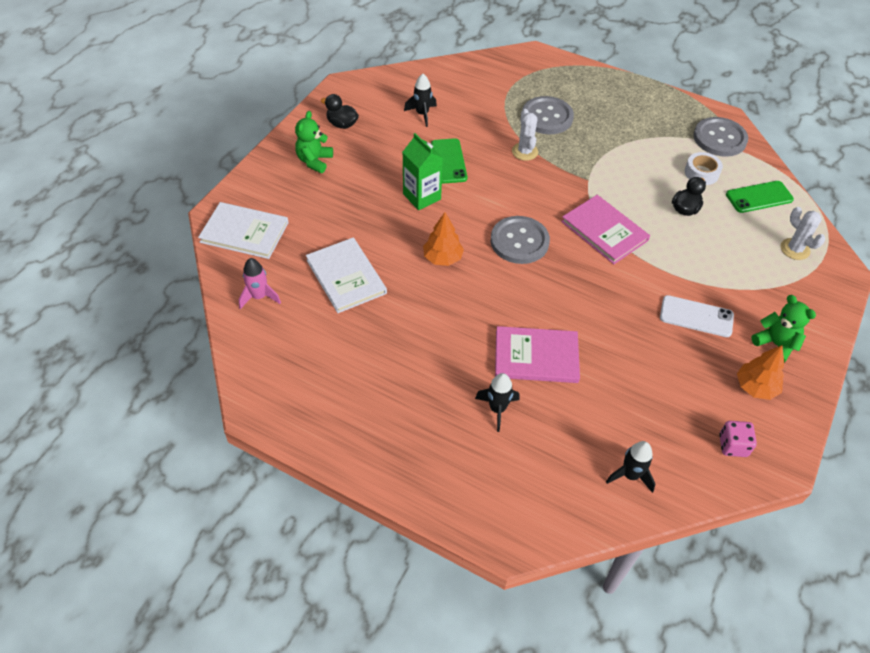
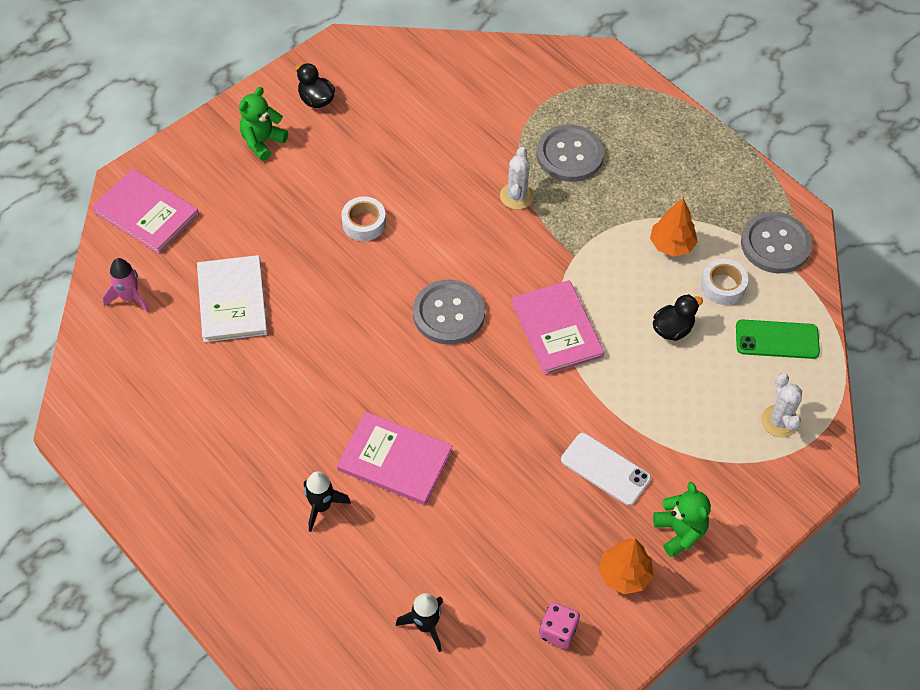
camera: 20 degrees right, 5 degrees up
(244, 232) = (146, 213): white book -> pink book
(422, 114) = (418, 110): black rocket -> none
(422, 197) = (364, 223): green carton -> white tape
(442, 258) = (349, 309): orange tree -> orange tree (671, 245)
(449, 161) = (418, 184): green phone -> none

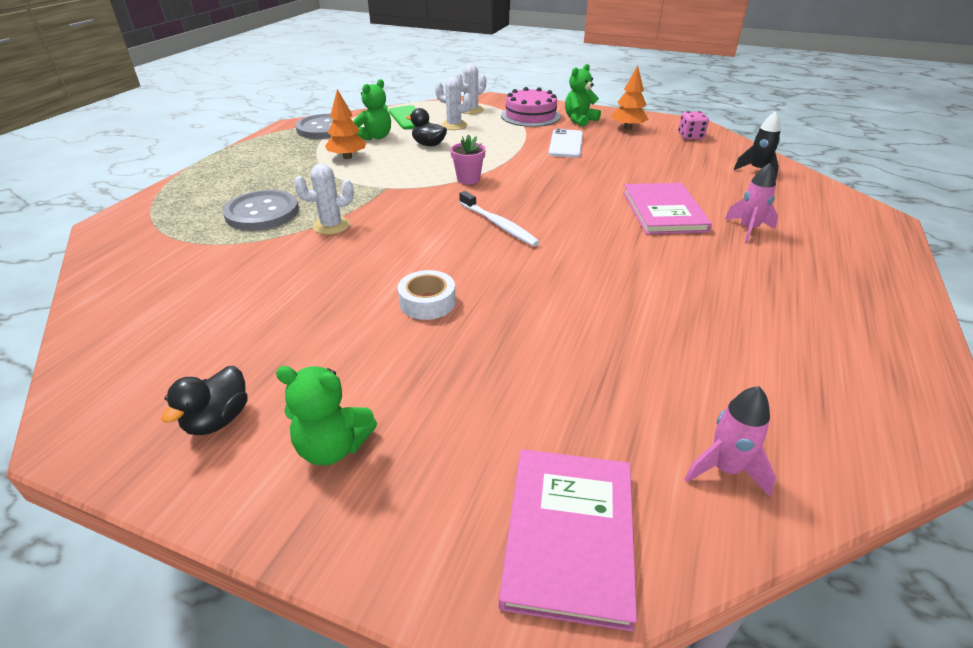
camera: 115 degrees left, 20 degrees down
(232, 300) = (622, 362): white book -> none
(321, 506) = (748, 229): black rocket -> pink rocket
(448, 313) = (498, 225): grey button -> white toothbrush
(557, 329) = (468, 179): pink book -> pink flower pot
(722, 286) = (375, 137): white tape -> green teddy bear
(724, 482) = (530, 116): none -> pink cake
(726, 378) = (454, 125): none -> white cactus

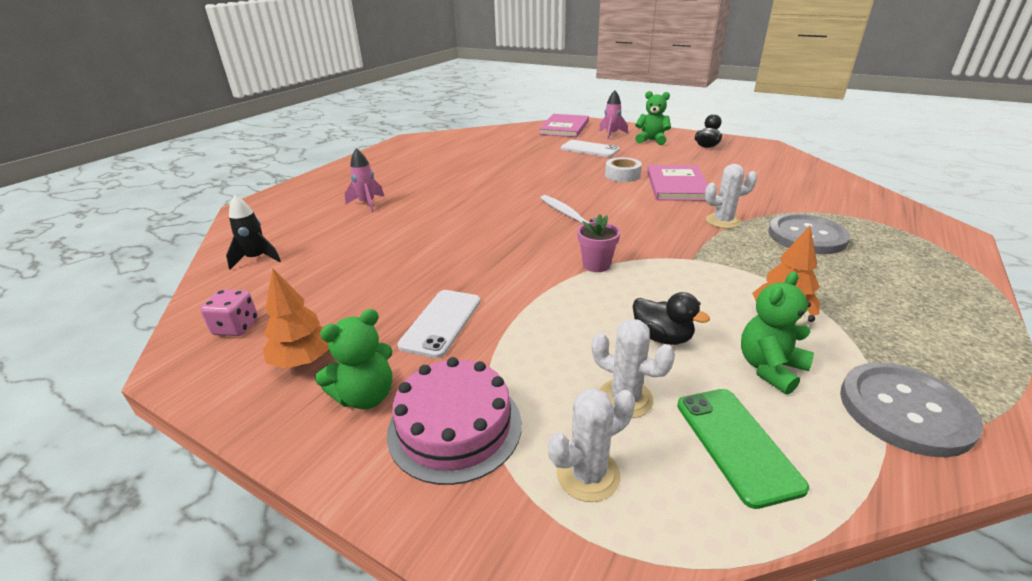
camera: 170 degrees left, 5 degrees down
(484, 391) = (589, 149): none -> white phone
(664, 211) = (415, 220): pink book -> pink book (676, 185)
(725, 469) = (503, 134): pink rocket -> pink rocket (611, 134)

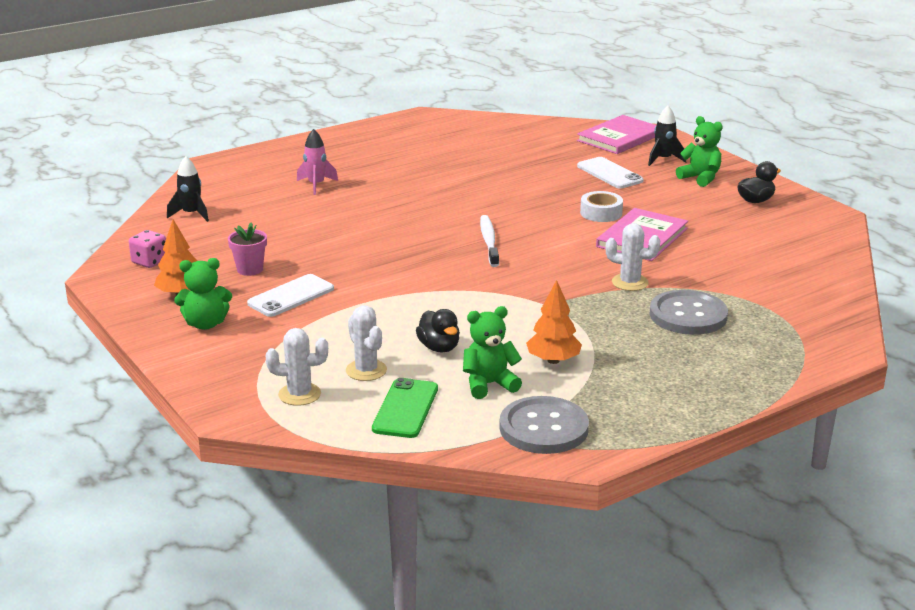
camera: 25 degrees right, 5 degrees down
(455, 427) = (245, 353): pink cake -> none
(596, 265) = (457, 288): pink flower pot -> pink flower pot (250, 269)
(611, 134) = (663, 160): pink rocket -> black rocket

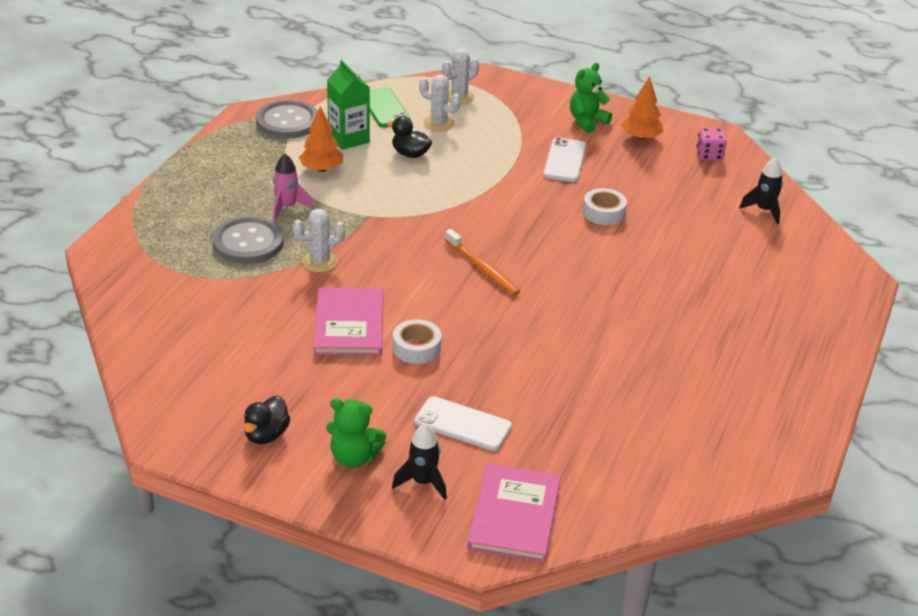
camera: 145 degrees right, 10 degrees up
(250, 269) = (629, 173): pink flower pot -> none
(316, 185) = (724, 286): pink rocket -> pink rocket (287, 208)
(326, 248) = (604, 212): none -> white tape
(489, 241) = (483, 268): white toothbrush -> orange toothbrush
(489, 384) = (349, 138): green teddy bear -> green carton

